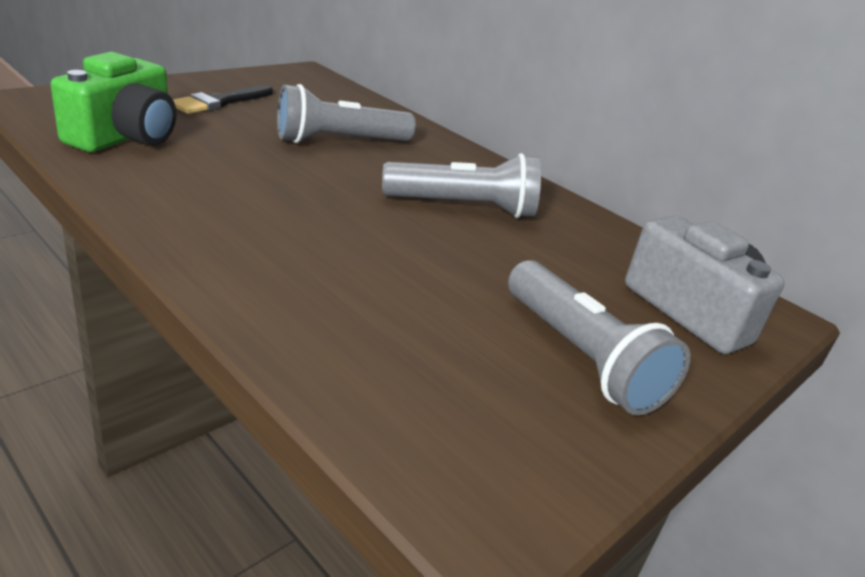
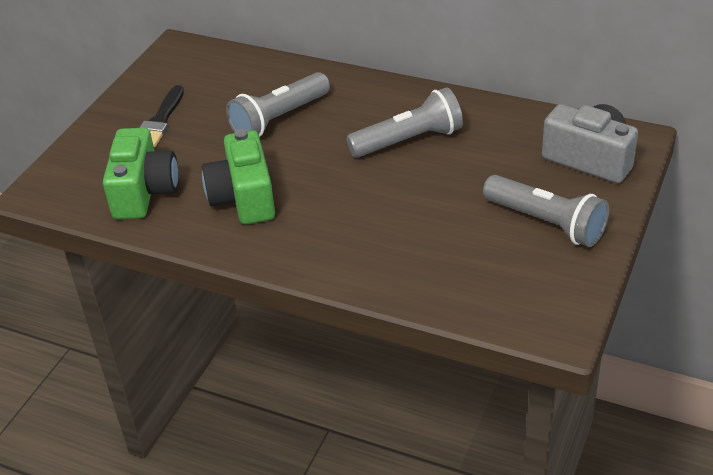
camera: 15 degrees left, 10 degrees up
(218, 180) = (243, 198): none -> green camera

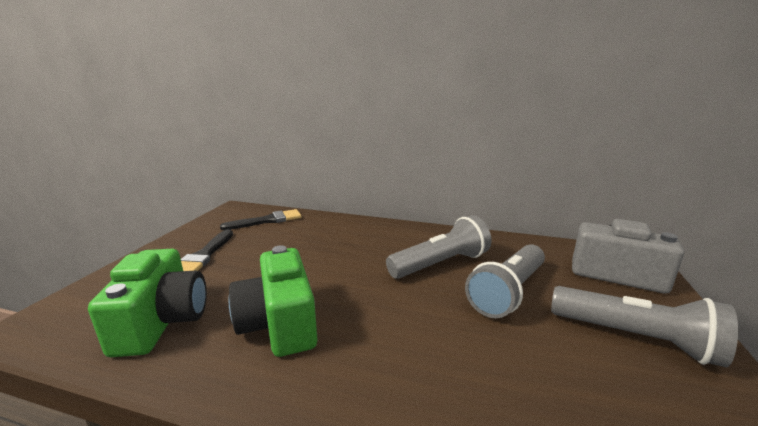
camera: 10 degrees left, 20 degrees down
(220, 69) = (267, 221): none -> black brush
(279, 118) = (317, 251): grey flashlight -> grey flashlight (508, 292)

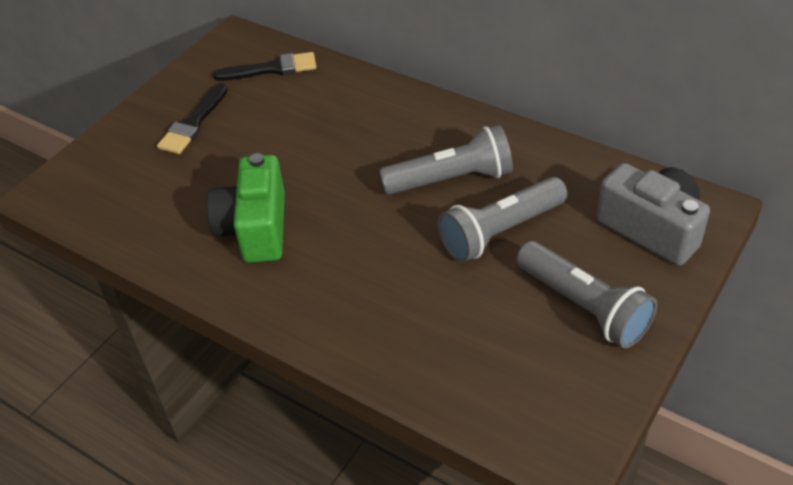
camera: 20 degrees right, 25 degrees up
(162, 321) = (153, 207): green camera -> none

